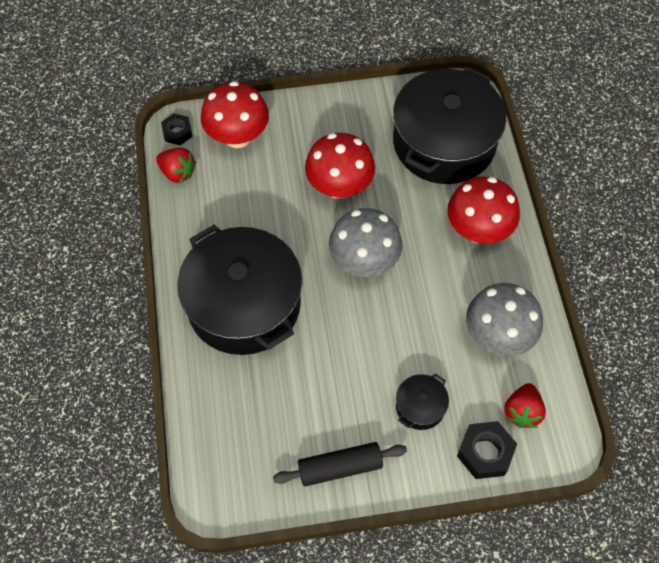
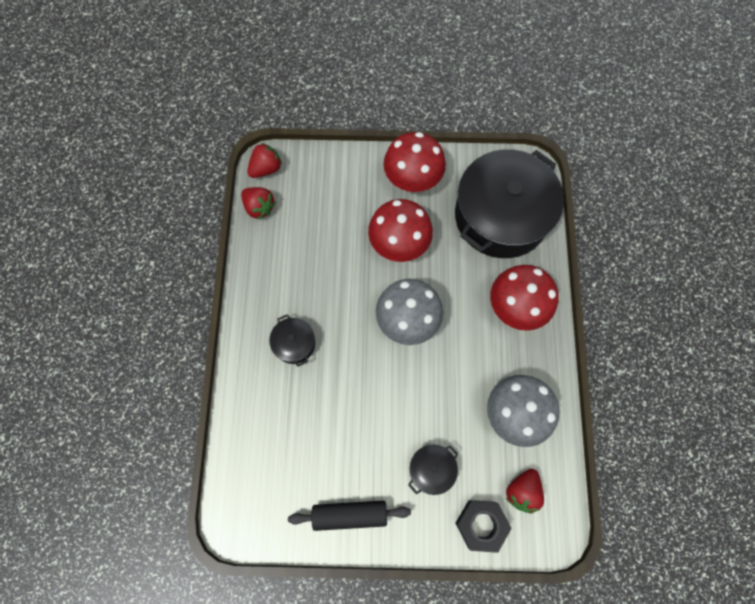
camera: 10 degrees right, 10 degrees up
(177, 132) = (266, 169): black nut -> red strawberry
(237, 137) = (318, 181): red mushroom -> red mushroom (412, 180)
(244, 304) = (294, 343): black pot -> black pot, size x0.41

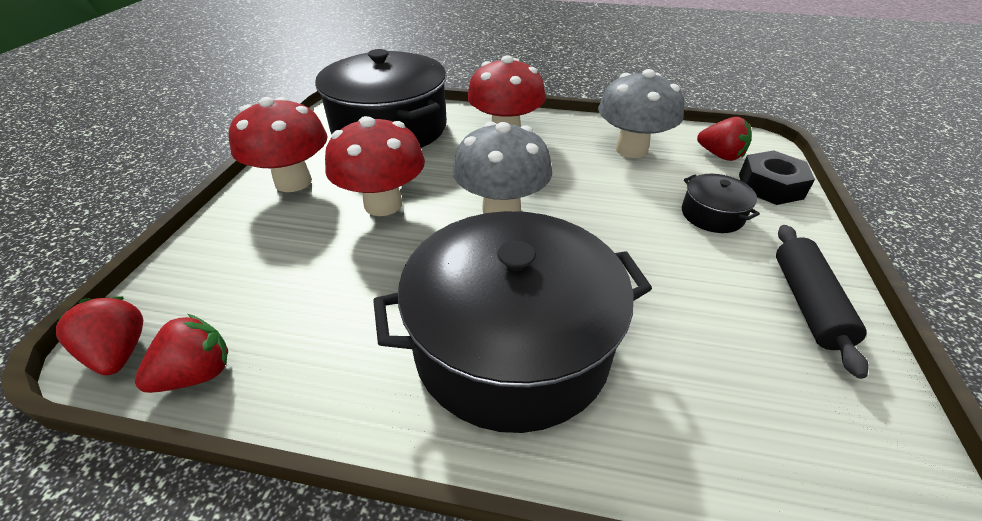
camera: 80 degrees left, 30 degrees down
(294, 343) = (511, 345): black pot -> black pot, size x2.41

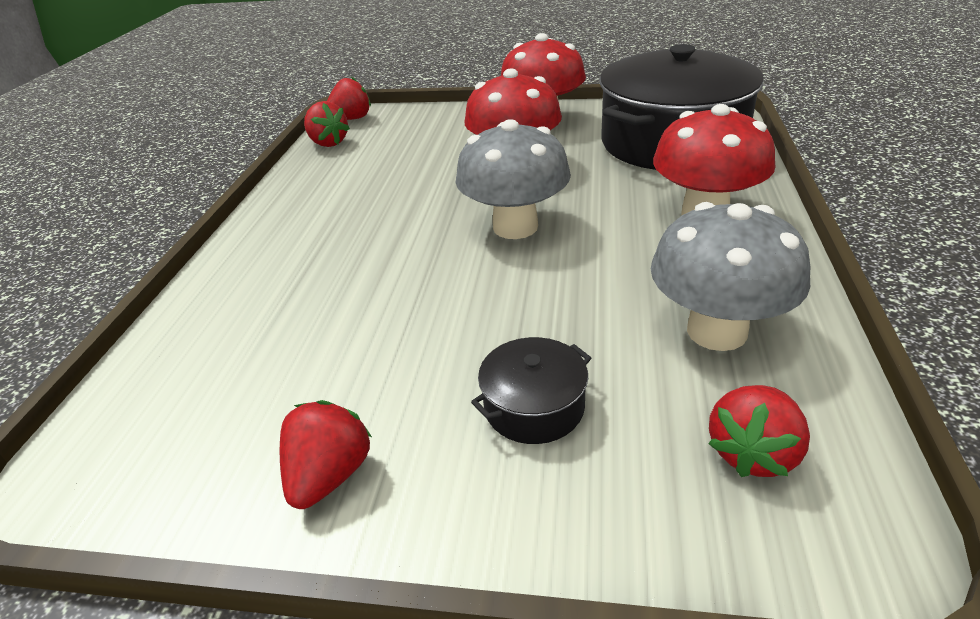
camera: 90 degrees right, 5 degrees down
(511, 345) = (320, 248): black pot -> none
(770, 186) = (651, 513): black nut -> none
(807, 303) = (330, 475): black rolling pin -> red strawberry

